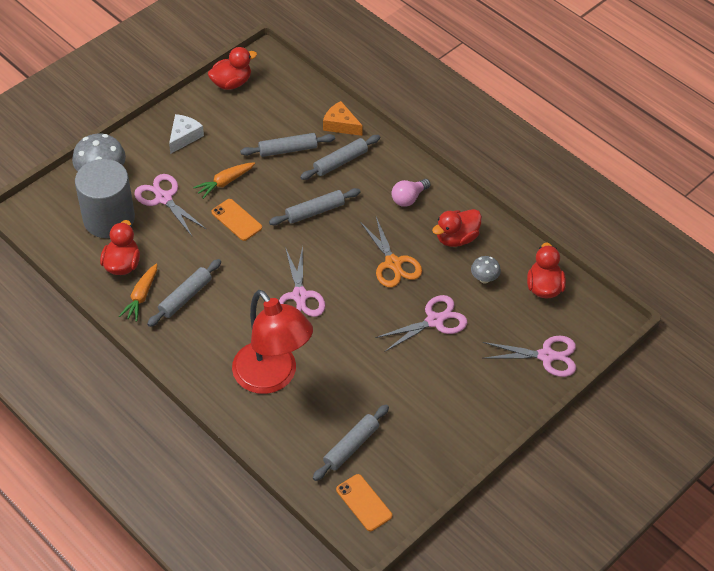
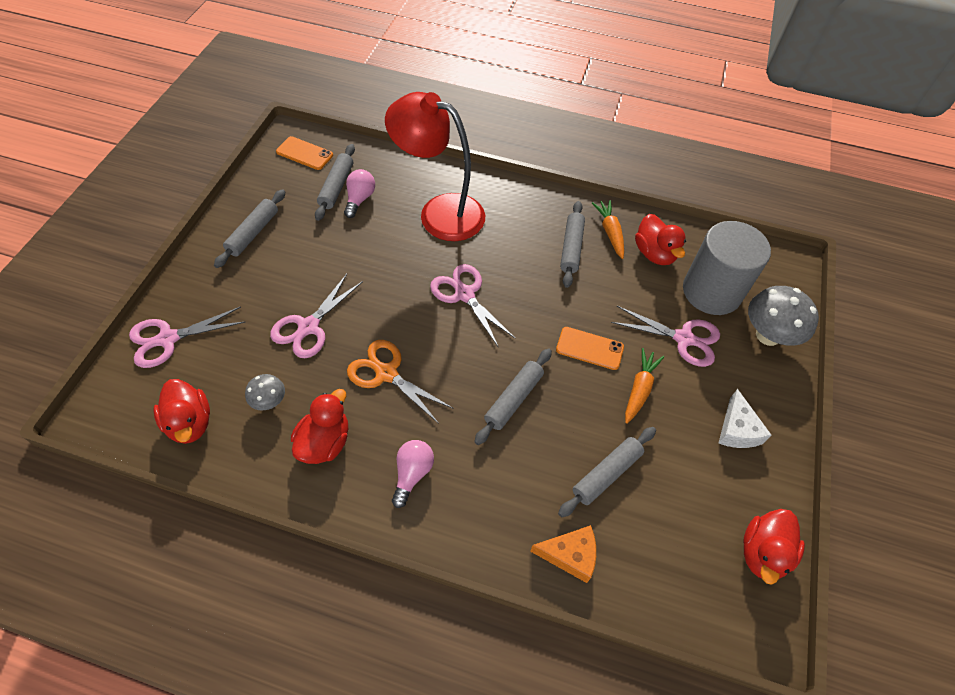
camera: 150 degrees right, 5 degrees up
(336, 422) = (359, 199): none -> pink light bulb
(340, 162) = (530, 489): grey rolling pin -> grey rolling pin (253, 233)

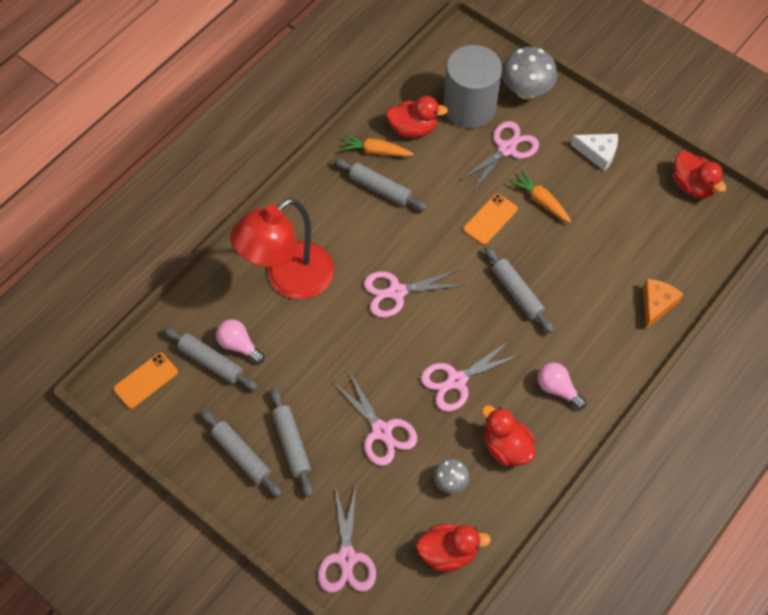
camera: 65 degrees left, 5 degrees up
(386, 373) = (456, 381): orange scissors -> pink scissors
(606, 474) = (603, 255): grey rolling pin -> grey rolling pin (291, 444)

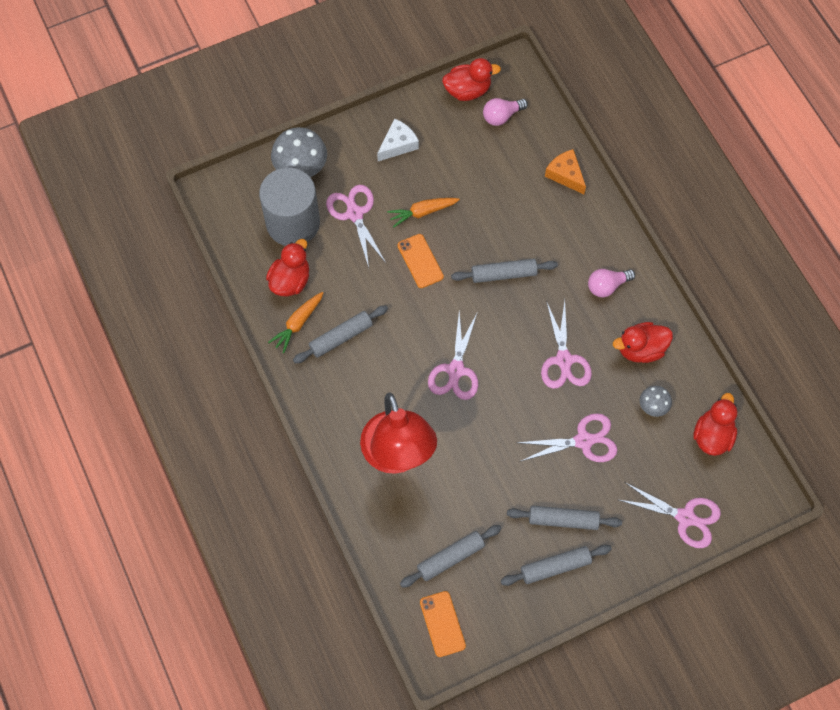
camera: 65 degrees left, 5 degrees up
(239, 345) = (445, 527): pink light bulb -> pink light bulb (502, 116)

